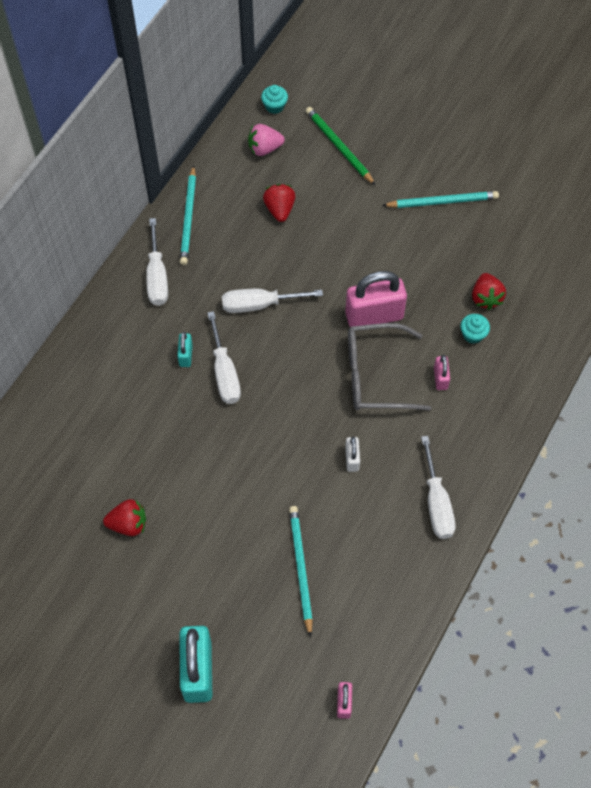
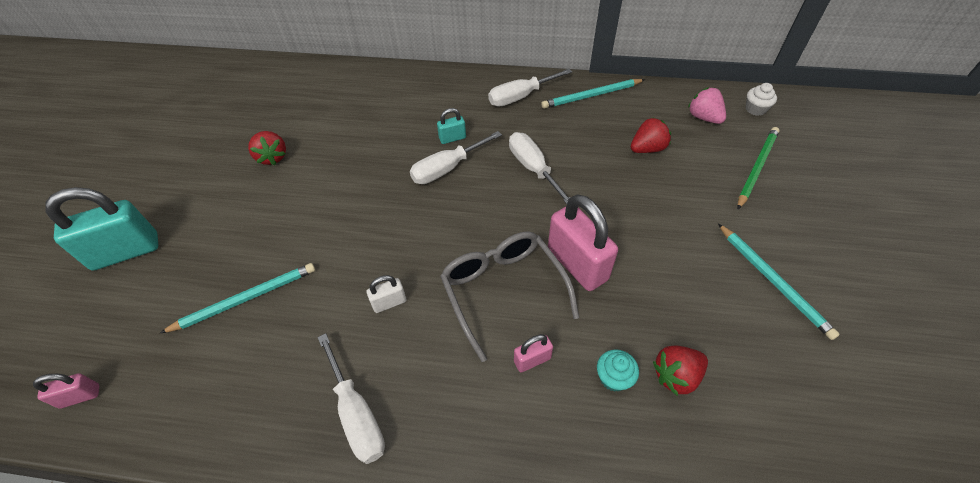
camera: 70 degrees right, 10 degrees down
(274, 106) = (755, 109): turquoise cupcake -> white cupcake
(436, 503) = (357, 414): white screwdriver -> white screwdriver turned 90 degrees counterclockwise

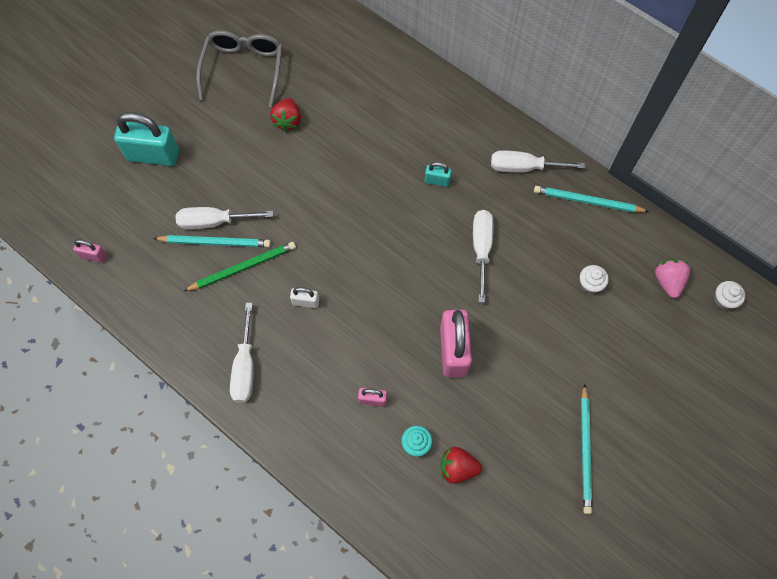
camera: 30 degrees right, 15 degrees up
(447, 169) = (414, 209): white screwdriver -> white screwdriver (214, 222)
(503, 291) = (387, 340): grey glasses -> grey glasses (243, 70)
(647, 149) = (590, 284): red strawberry -> white cupcake
(756, 168) = (666, 356): green pencil -> green pencil (242, 268)

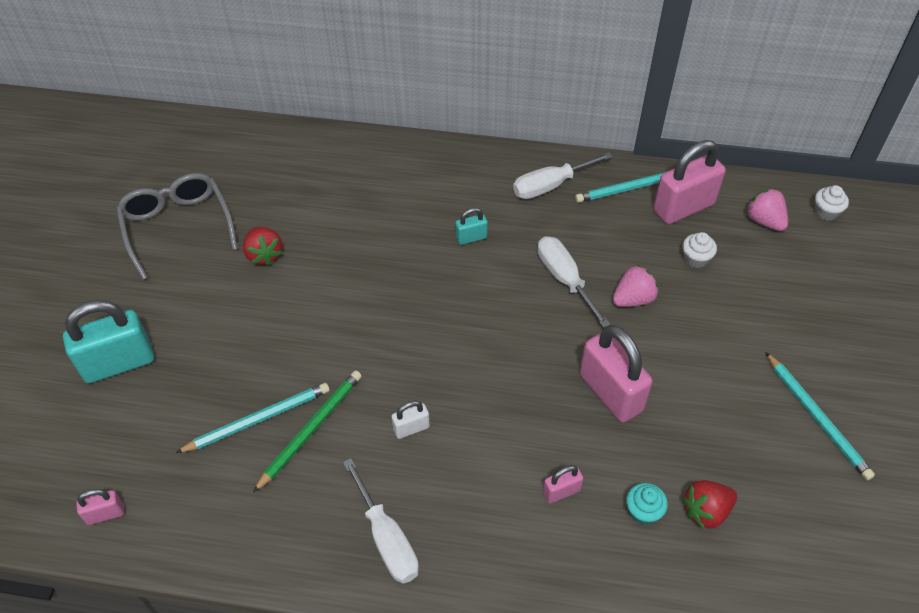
camera: 30 degrees left, 15 degrees down
(214, 222) = (242, 398): white screwdriver -> none
(520, 291) = (633, 299): none -> pink strawberry
(612, 237) = (683, 207): none -> pink padlock

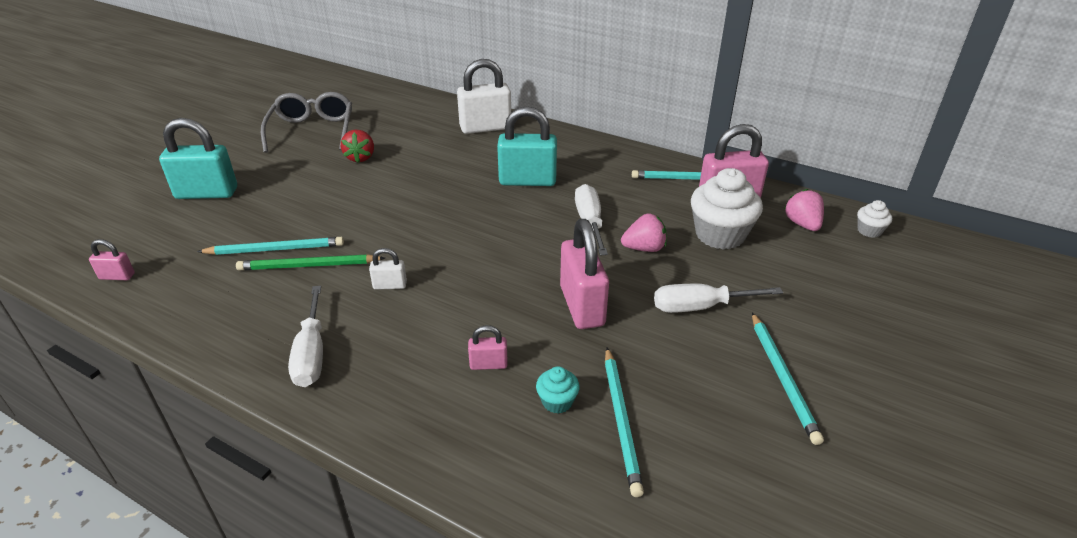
camera: 20 degrees right, 15 degrees down
(310, 430) = (309, 266): green pencil -> green pencil turned 150 degrees counterclockwise
(380, 166) = (485, 128): none -> white padlock
(471, 237) = (527, 181): turquoise padlock -> turquoise padlock, size x2.10
(550, 186) = (615, 164): white screwdriver -> white screwdriver (700, 307)
(695, 259) = (720, 235): white cupcake -> white cupcake, size x2.10
(706, 511) = (621, 420): red strawberry -> turquoise pencil

